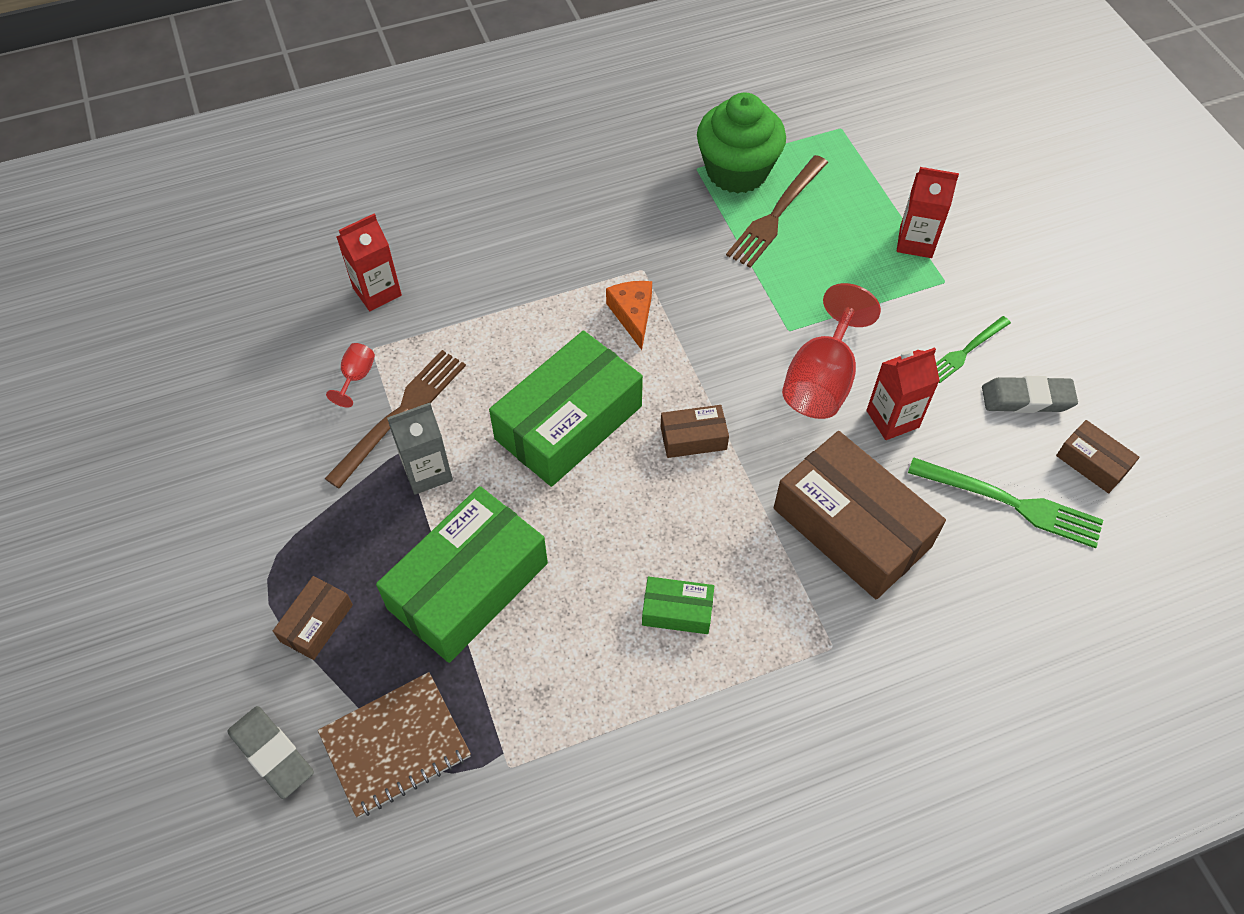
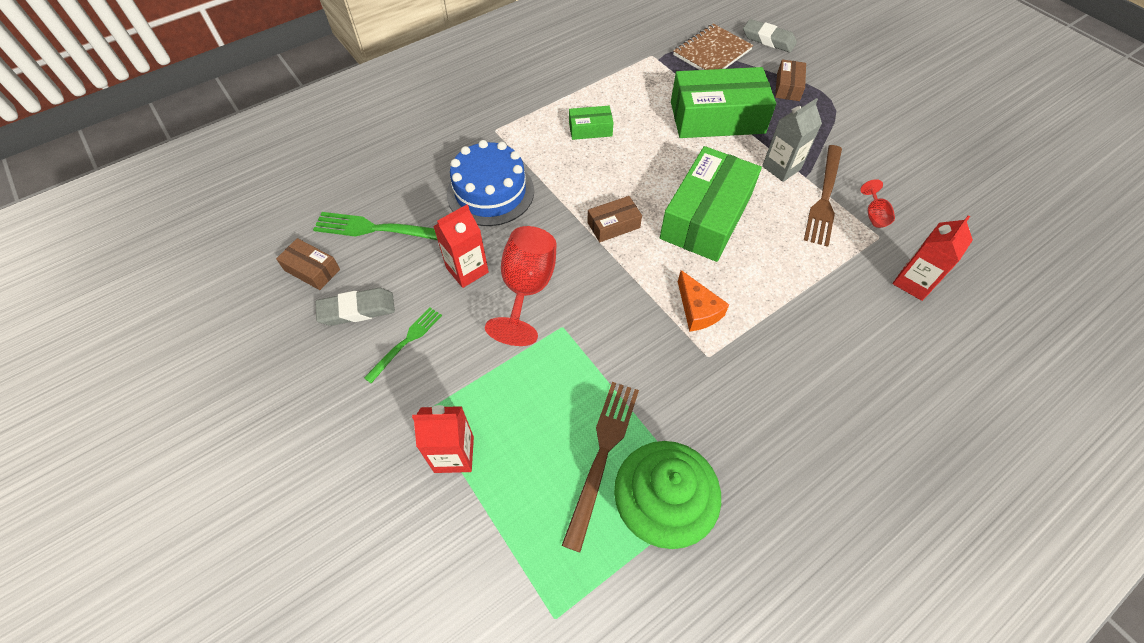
camera: 165 degrees right, 0 degrees up
(468, 585) = (717, 117): green box -> green box turned 60 degrees clockwise
(851, 527) = (490, 192): brown box -> blue cake

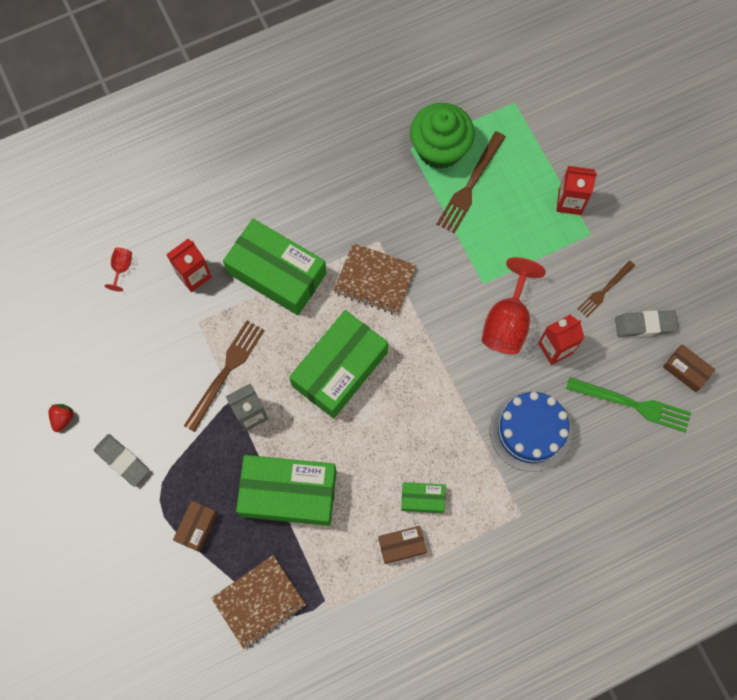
camera: 170 degrees left, 15 degrees up
(406, 342) = (605, 290): green fork -> brown fork
(613, 225) = (424, 374): brown box -> brown box (402, 545)
(697, 310) = (375, 280): orange cheese -> brown notebook
(768, 40) = (185, 613): grey eraser -> grey eraser (122, 460)
(818, 299) = (277, 273): none -> green box
(874, 215) = (191, 346): red goblet -> red goblet (122, 268)
(959, 141) = (63, 418): none -> red strawberry

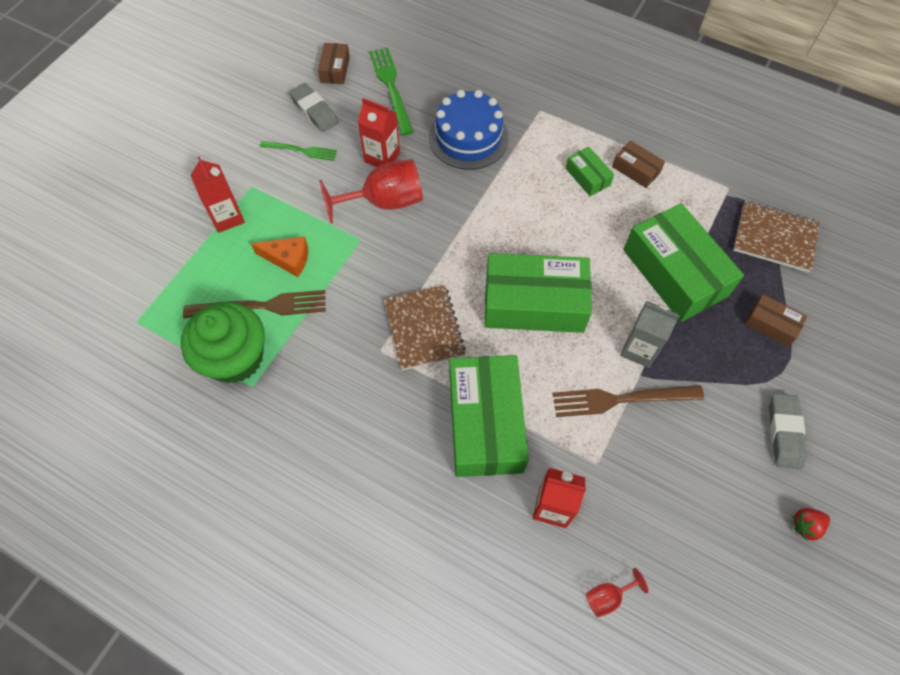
camera: 125 degrees left, 10 degrees down
(196, 527) = (771, 324): brown box -> brown box turned 45 degrees clockwise
(500, 224) = (288, 259): none -> orange cheese
(605, 290) = (301, 150): brown fork -> green fork

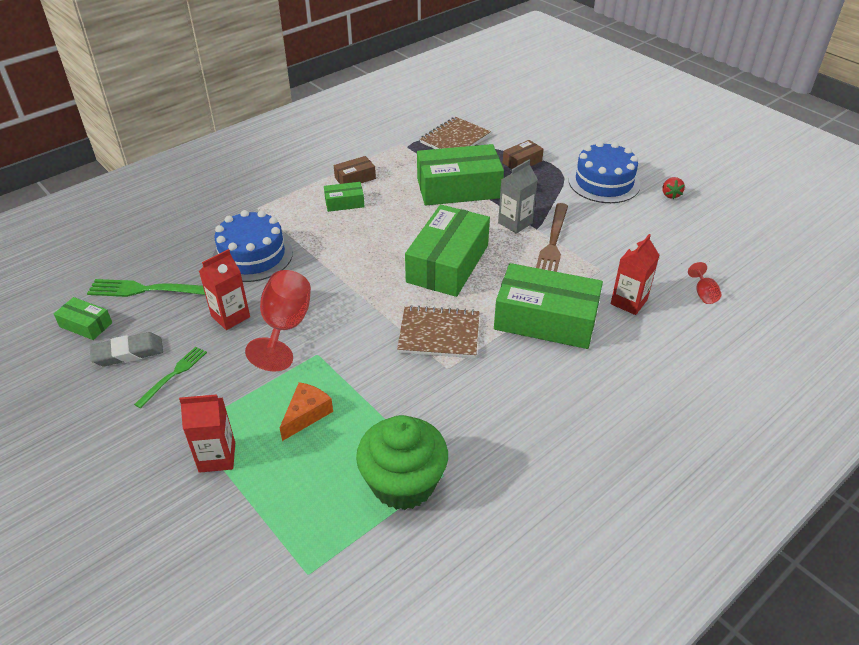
camera: 70 degrees left, 20 degrees down
(261, 306) = (352, 449): brown fork -> none
(335, 69) = (86, 325): brown box -> green box
(784, 432) = (604, 182): grey eraser -> blue cake

